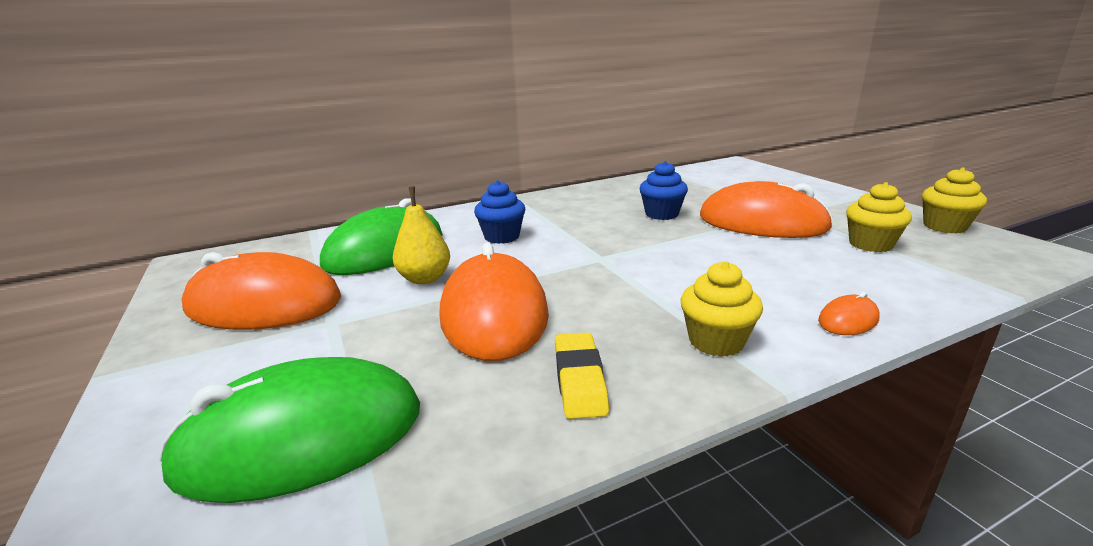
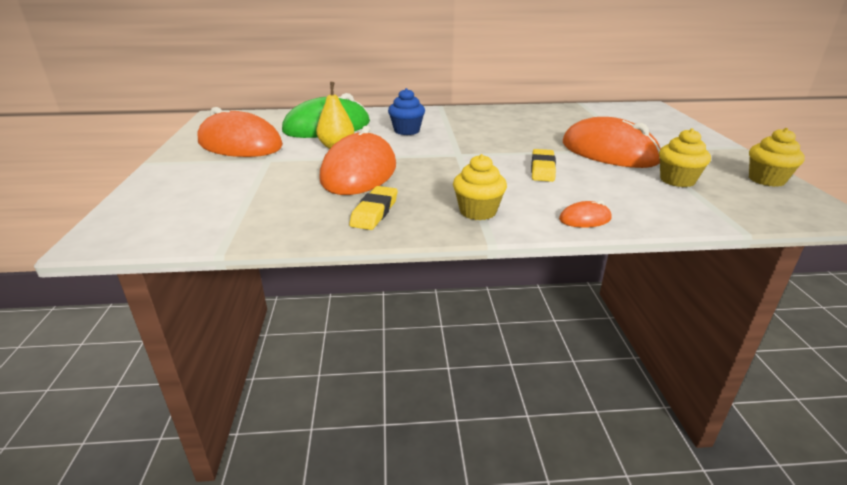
camera: 20 degrees right, 5 degrees up
(302, 438) = (217, 206): green mouse -> none
(661, 214) = (536, 134): blue cupcake -> none
(720, 259) = (542, 169): none -> yellow eraser

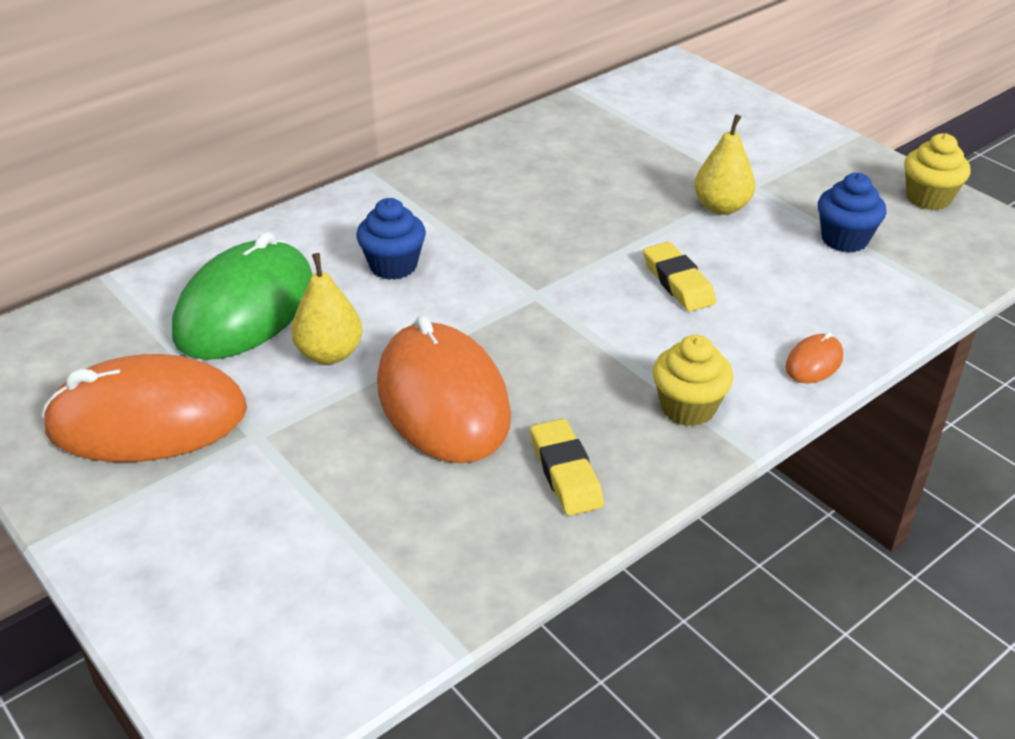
camera: 35 degrees left, 10 degrees up
(609, 152) = (721, 207): orange mouse -> yellow pear
(677, 180) = (844, 239): yellow cupcake -> blue cupcake

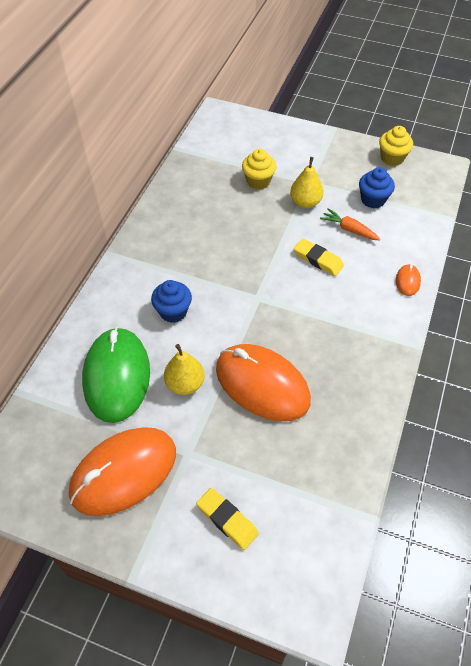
camera: 30 degrees left, 15 degrees up
(565, 472) = (347, 398): yellow eraser -> yellow eraser (227, 520)
(688, 407) = (373, 333): yellow cupcake -> yellow cupcake (258, 181)
(767, 263) = (349, 229): none -> orange carrot

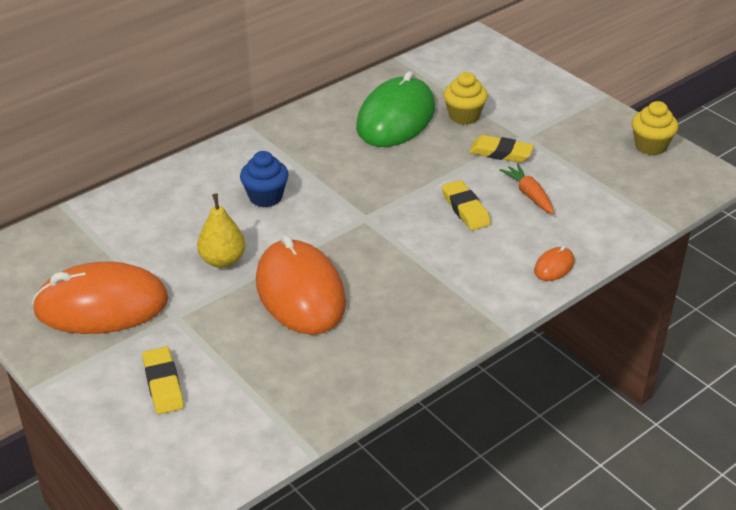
camera: 30 degrees right, 15 degrees down
(117, 376) = (163, 228): green mouse -> green mouse (396, 118)
(305, 202) = (501, 153): yellow pear -> yellow eraser
(373, 200) = (586, 177): blue cupcake -> none

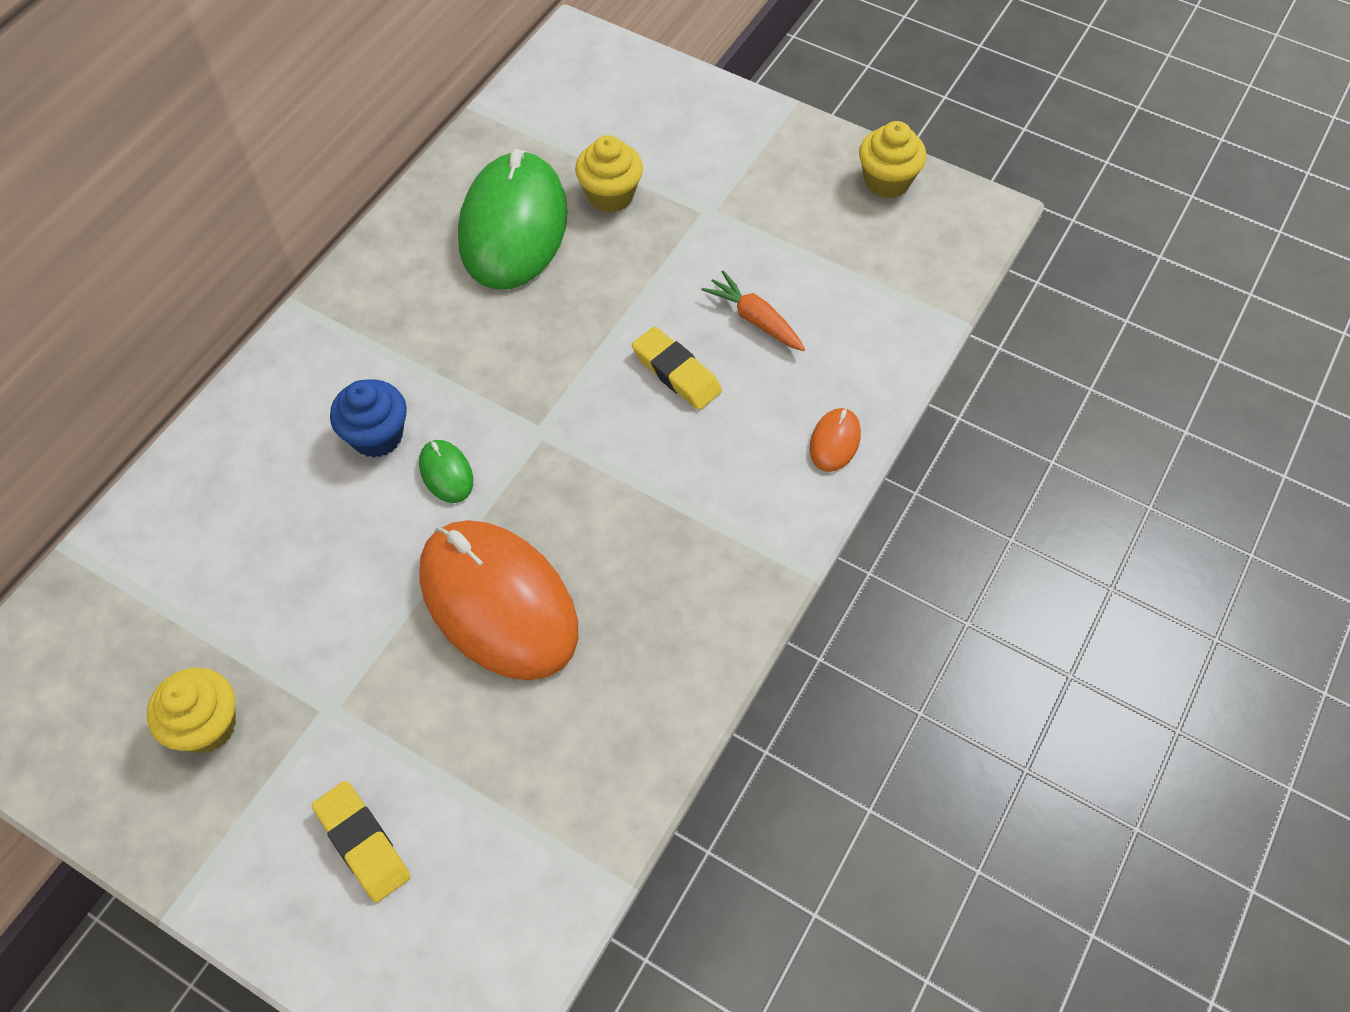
camera: 20 degrees left, 20 degrees up
(101, 305) = (207, 725): orange mouse -> yellow cupcake
(223, 260) = (360, 578): yellow pear -> none
(298, 224) = (446, 473): none -> green mouse
(501, 153) = (688, 252): yellow eraser -> none

